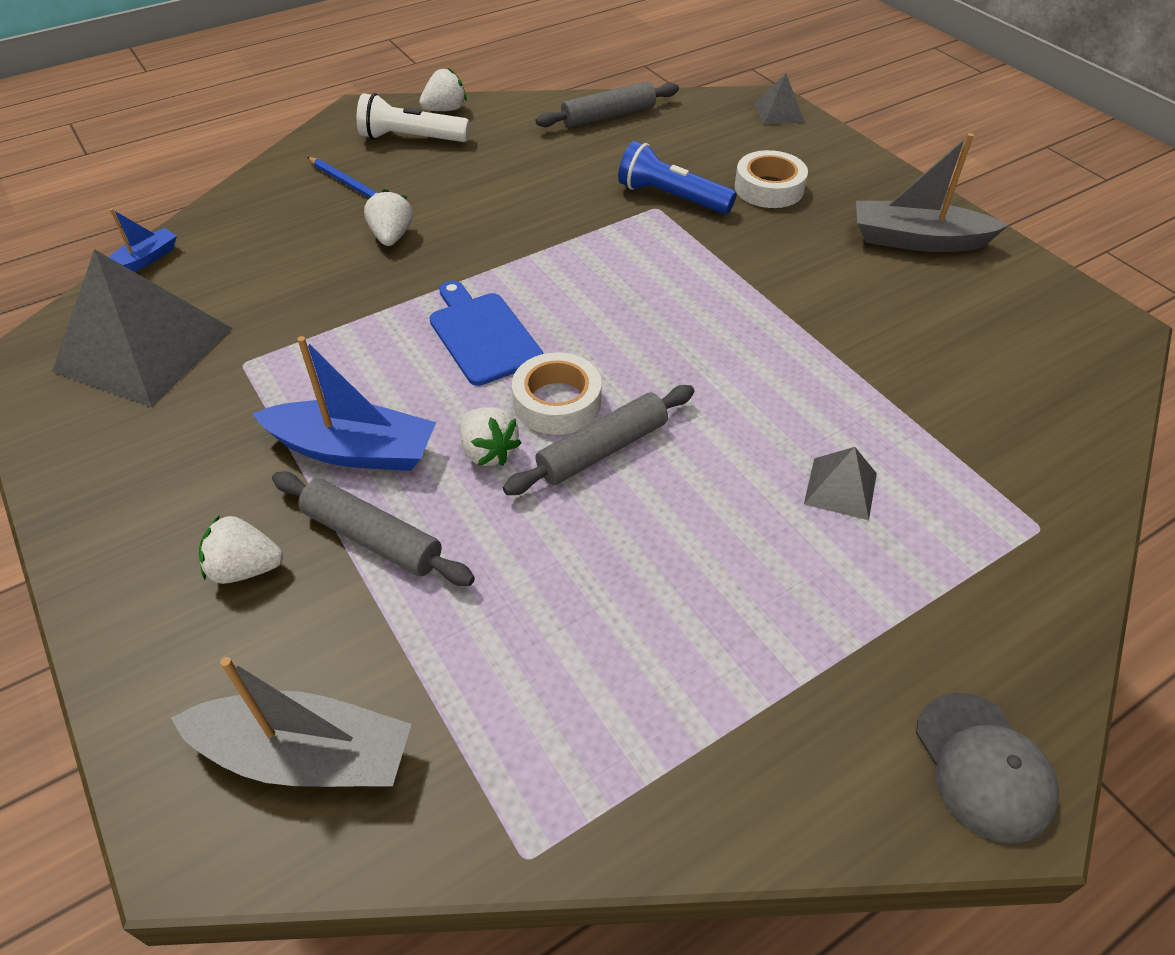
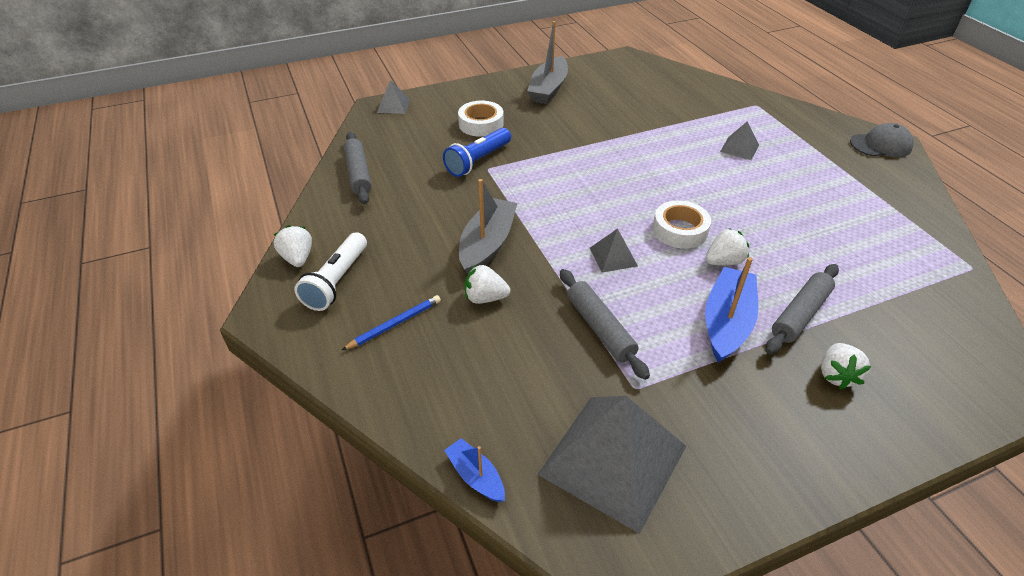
camera: 80 degrees left, 5 degrees down
(306, 755) = (953, 343): grey boat -> grey boat (487, 244)
(482, 335) = (613, 256): blue cutting board -> grey pyramid
(602, 449) = (718, 217): grey rolling pin -> grey rolling pin (600, 328)

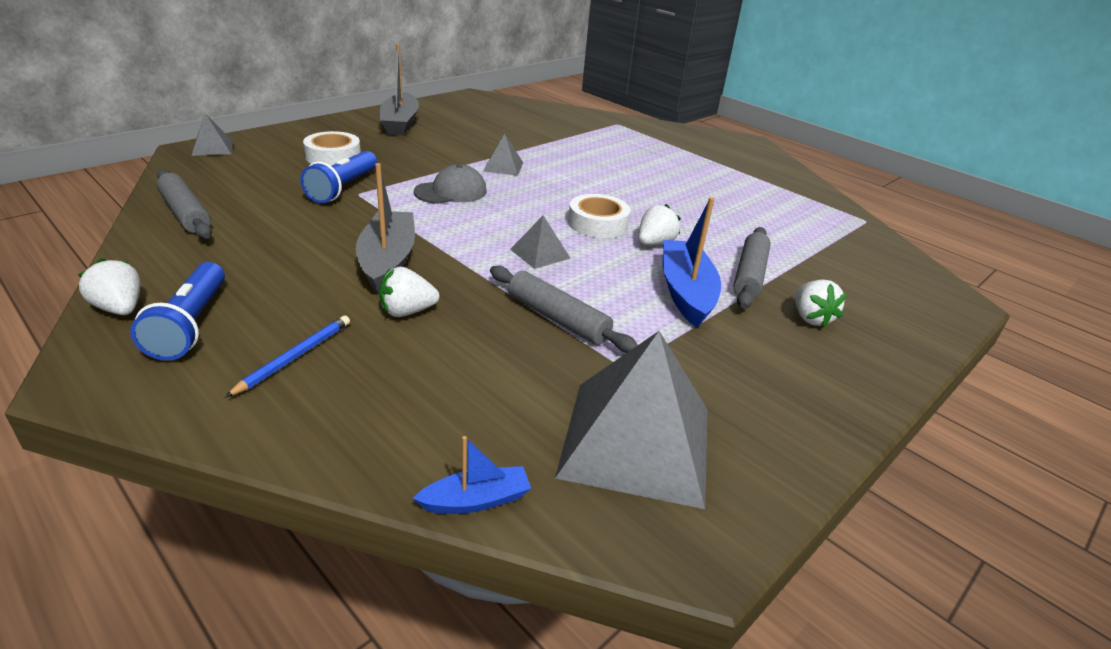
camera: 25 degrees left, 10 degrees down
(337, 281) = (190, 325): white flashlight -> blue flashlight
(475, 476) = (476, 500): blue boat -> blue boat turned 135 degrees clockwise
(739, 148) = (620, 155): grey pyramid -> grey pyramid (503, 166)
(881, 145) = (740, 144): grey cap -> grey cap (451, 191)

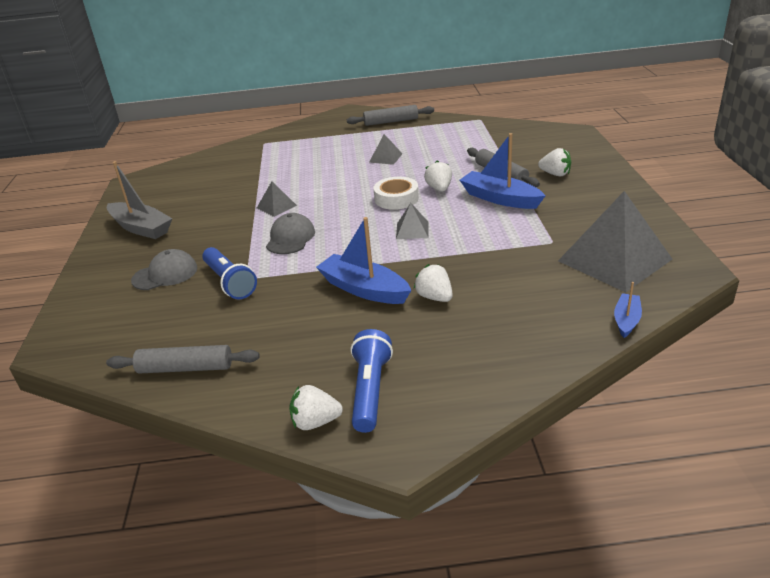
camera: 45 degrees left, 0 degrees up
(190, 325) = (370, 390): blue flashlight -> blue flashlight turned 120 degrees counterclockwise
(212, 148) = (63, 333): grey pyramid -> grey pyramid (385, 158)
(294, 357) = (449, 353): blue pencil -> none
(333, 156) = (165, 274): white tape -> grey cap
(388, 261) = (364, 289): grey boat -> blue boat
(407, 311) = (435, 297): white strawberry -> white strawberry turned 120 degrees clockwise
(557, 319) = (490, 247): grey rolling pin -> grey rolling pin (391, 122)

